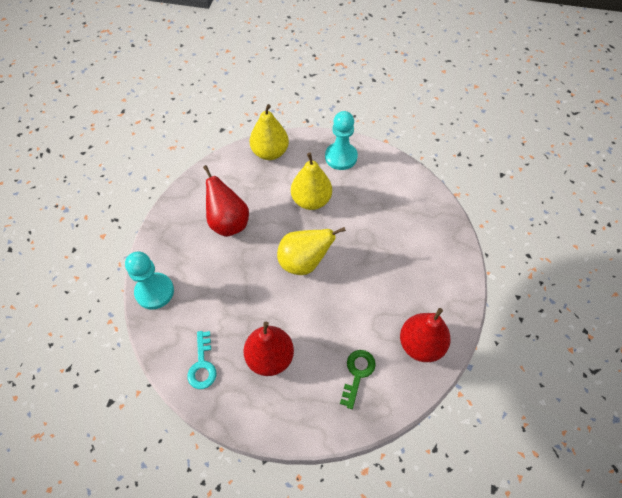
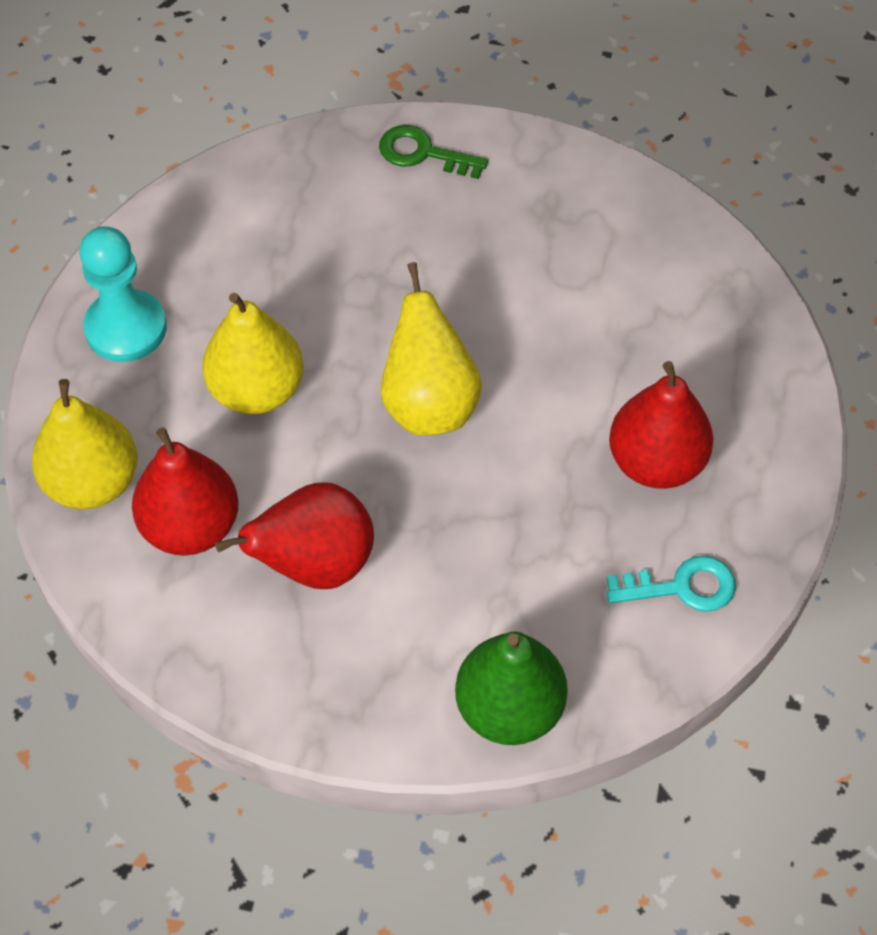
camera: 90 degrees left, 0 degrees up
(154, 292) = (509, 709): turquoise pawn -> green pear
(357, 373) = (676, 315): green key -> green key (423, 153)
(421, 345) = (611, 214): red pear -> red pear (191, 526)

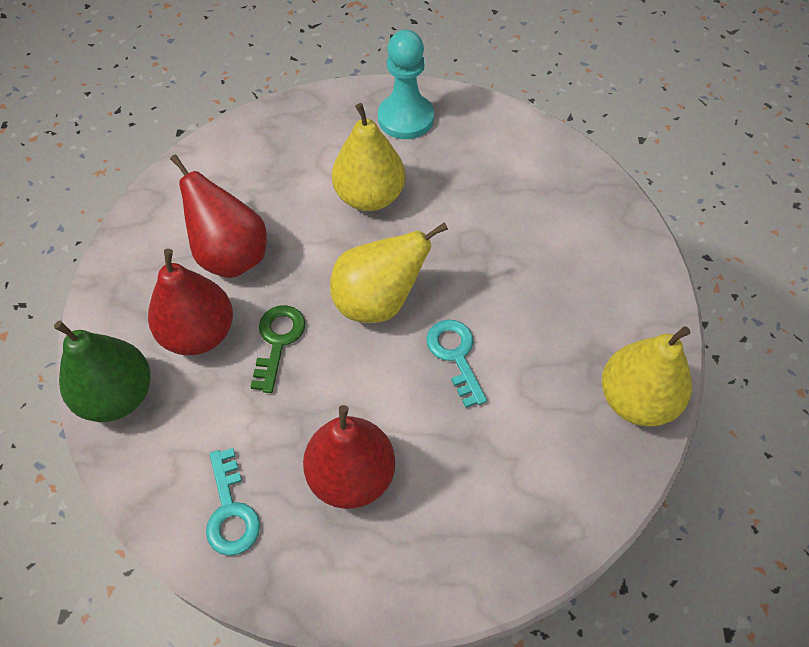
camera: 80 degrees right, 0 degrees up
(92, 482) = (282, 128): yellow pear -> yellow pear (636, 400)
(191, 526) = (254, 183): red pear -> red pear (199, 334)
(423, 153) = (623, 258): green key -> green key (278, 341)
(520, 339) = (455, 355): none -> turquoise key

